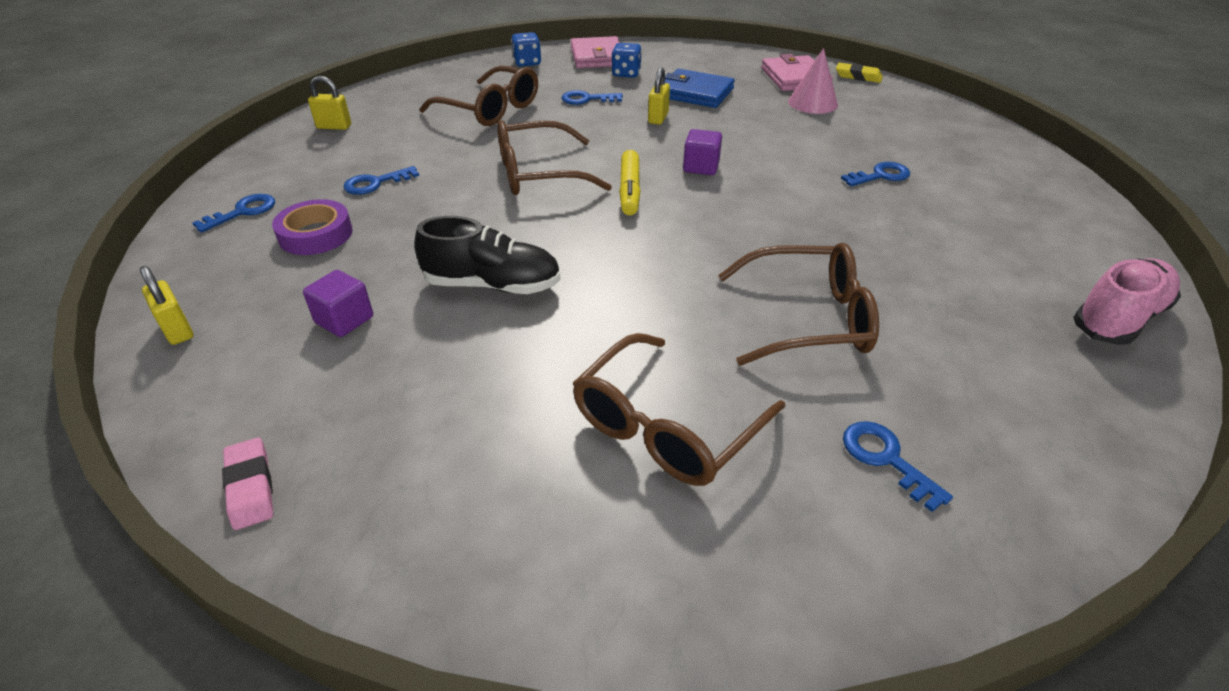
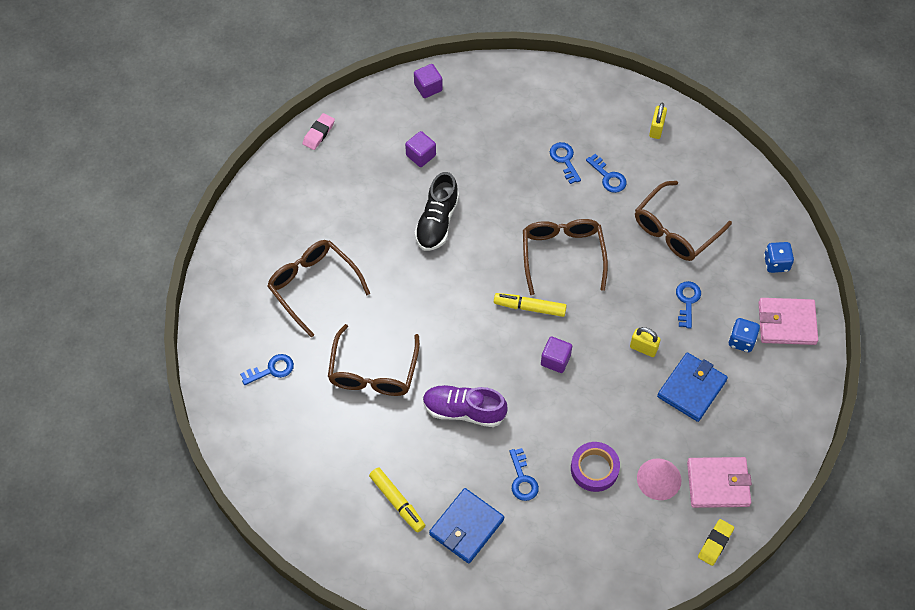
camera: 100 degrees right, 20 degrees up
(177, 330) = (428, 87): yellow padlock -> purple cube
(243, 212) = (540, 95): blue key -> blue key (608, 177)
(251, 487) = (319, 133): pink eraser -> pink eraser turned 45 degrees counterclockwise
(315, 234) = (506, 134): purple tape -> purple tape (594, 469)
(817, 226) = (463, 411): none -> purple shoe
(980, 208) = (466, 527): none -> blue wallet
(1002, 266) = (397, 502): none -> yellow marker
(1118, 318) = (336, 538): pink shoe -> none

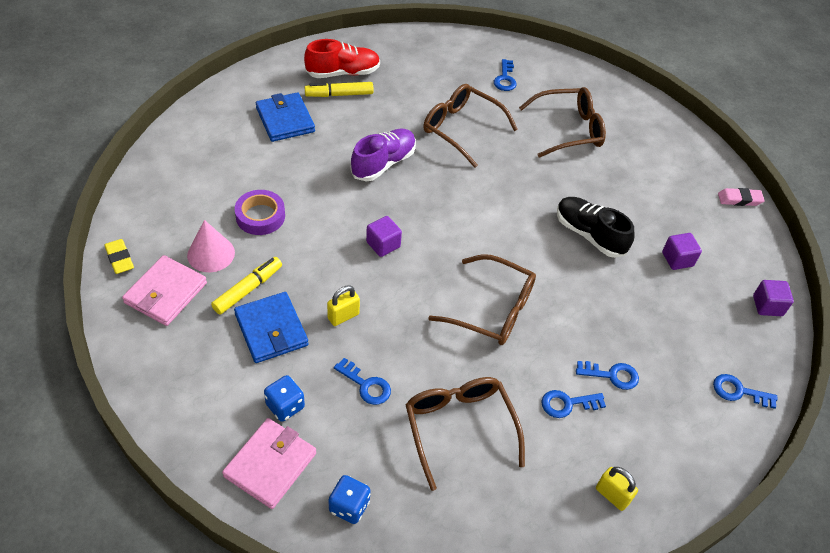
camera: 115 degrees right, 10 degrees down
(319, 133) = (739, 199): pink eraser -> pink eraser turned 60 degrees counterclockwise
(362, 518) = (343, 73): none -> red shoe
(522, 479) = (293, 168): blue key -> blue key (738, 391)
(529, 307) = (451, 254): yellow marker -> yellow marker (248, 289)

